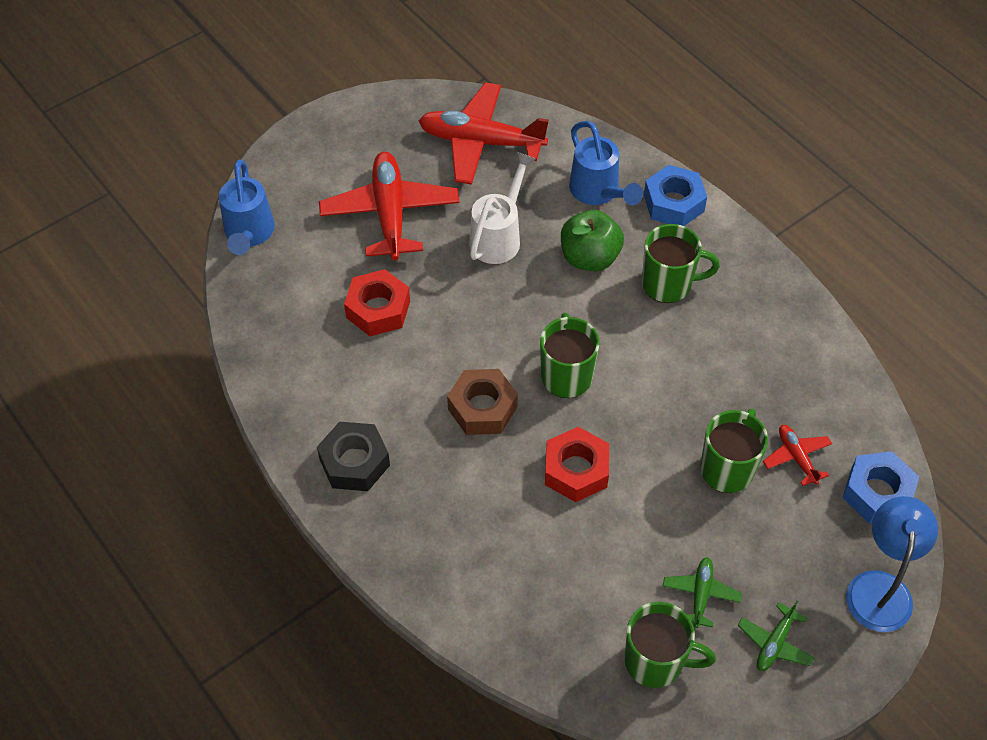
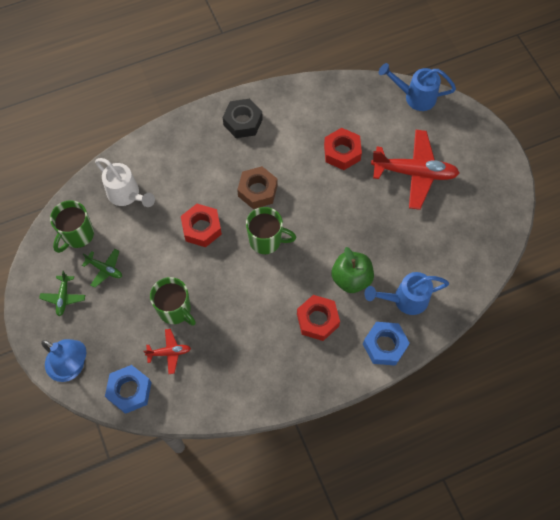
camera: 105 degrees right, 10 degrees up
(481, 142) = (465, 238): red plane -> none
(499, 236) = (382, 230): white watering can -> white watering can (127, 195)
(668, 284) = (317, 320): green mug -> red nut
(774, 643) = (63, 297): green plane -> green plane turned 135 degrees counterclockwise

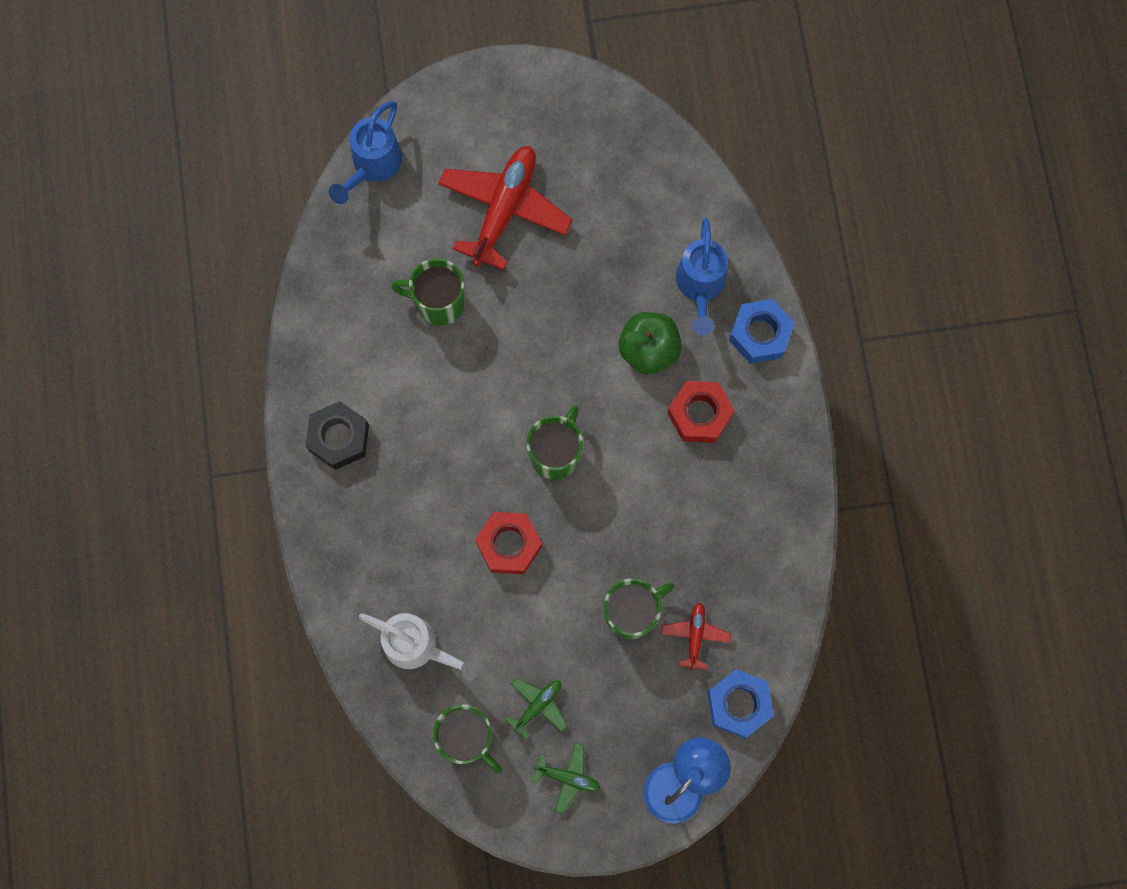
camera: 75 degrees left, 10 degrees up
(127, 195) = (419, 647): white watering can -> white watering can turned 60 degrees clockwise
(257, 191) = (468, 446): brown nut -> none
(342, 152) = (438, 303): red nut -> green mug

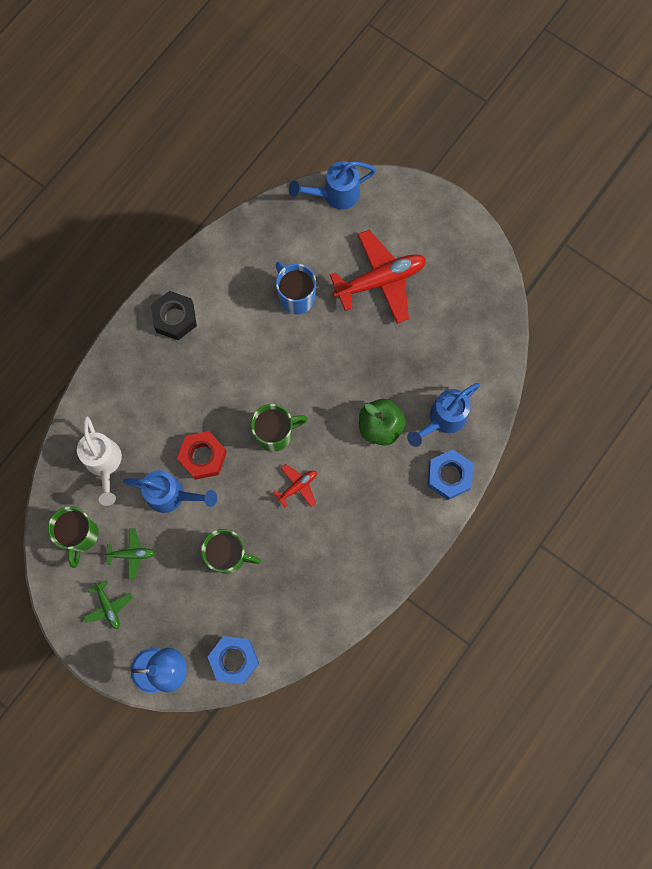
camera: 45 degrees right, 0 degrees up
(438, 303) = (296, 297): green mug -> blue mug
(518, 611) = (172, 495): none -> blue watering can
(695, 636) = (249, 601): red plane -> red plane (297, 487)
(699, 414) = (372, 487): red nut -> none

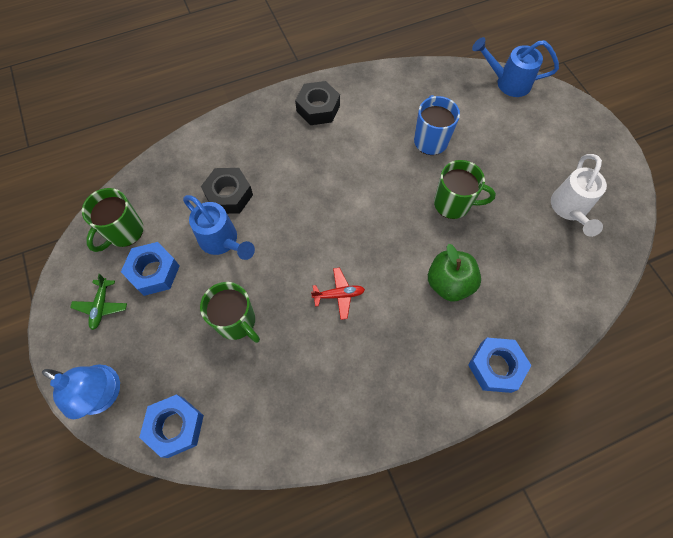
camera: 30 degrees right, 10 degrees down
(104, 464) = (185, 187): white watering can -> white watering can (569, 210)
(131, 554) = (154, 272): green plane -> blue nut
(149, 450) = (229, 195): none -> black nut
(203, 457) = (270, 224): red nut -> none
(275, 434) = (346, 238): green mug -> green mug (453, 204)
(380, 280) = (514, 162): red plane -> none
(442, 419) = (515, 309): blue watering can -> none

